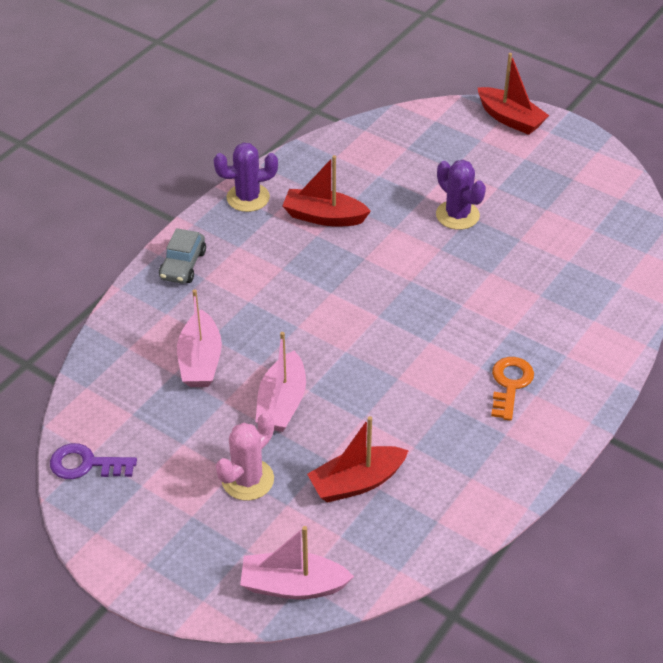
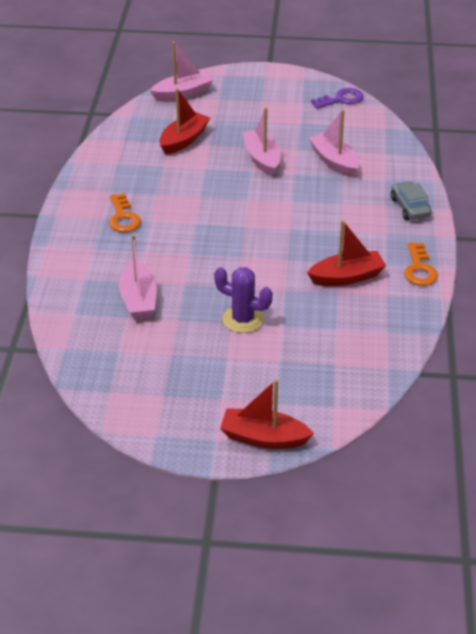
camera: 150 degrees right, 5 degrees down
(247, 479) = (246, 122): pink cactus -> none
(248, 198) = (419, 269): purple cactus -> orange key
(548, 274) = (138, 299): none -> pink boat

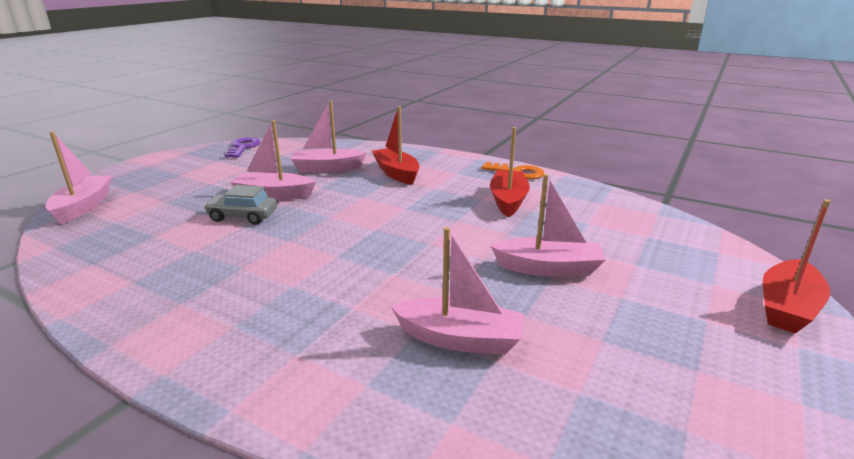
camera: 65 degrees left, 15 degrees down
(123, 217) = (257, 306): orange key -> none
(184, 140) = (168, 226): red boat -> red boat (396, 173)
(243, 319) = (548, 268): purple cactus -> pink boat
(409, 207) = (429, 158): grey car -> grey car (243, 216)

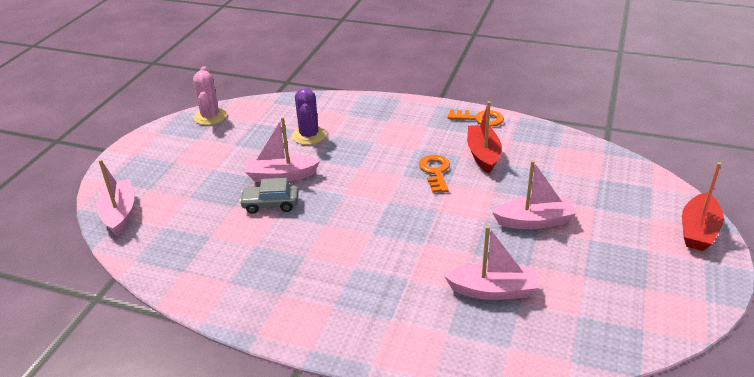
camera: 10 degrees left, 10 degrees up
(243, 147) = (210, 117): purple key -> pink cactus
(327, 168) = (309, 136): pink boat -> purple cactus
(396, 173) = (375, 134): red boat -> none
(445, 209) = (435, 171): none -> orange key

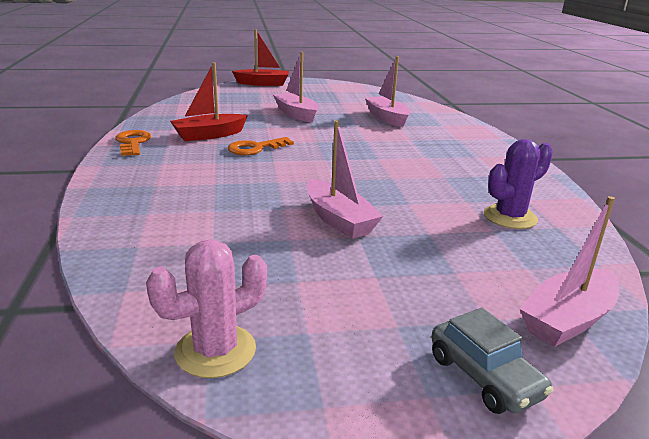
camera: 120 degrees left, 10 degrees down
(270, 204) = (398, 211): grey car -> grey car (484, 376)
(309, 136) = (226, 226): purple cactus -> purple cactus (510, 217)

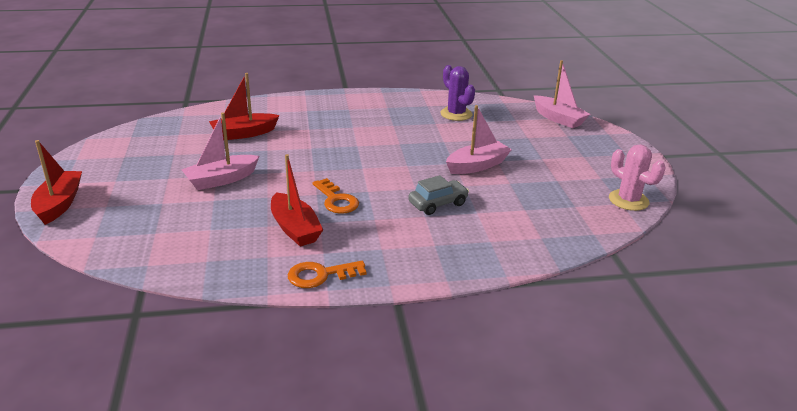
camera: 90 degrees left, 5 degrees up
(387, 118) = (244, 133): pink boat -> red boat
(484, 376) = (608, 141): grey car -> grey car (438, 204)

